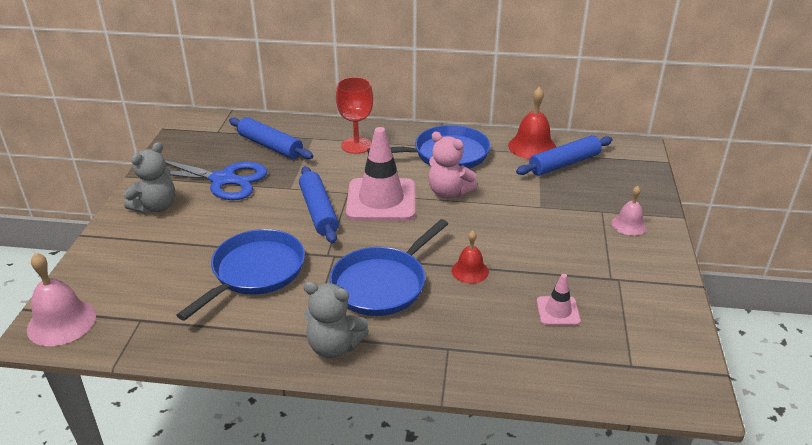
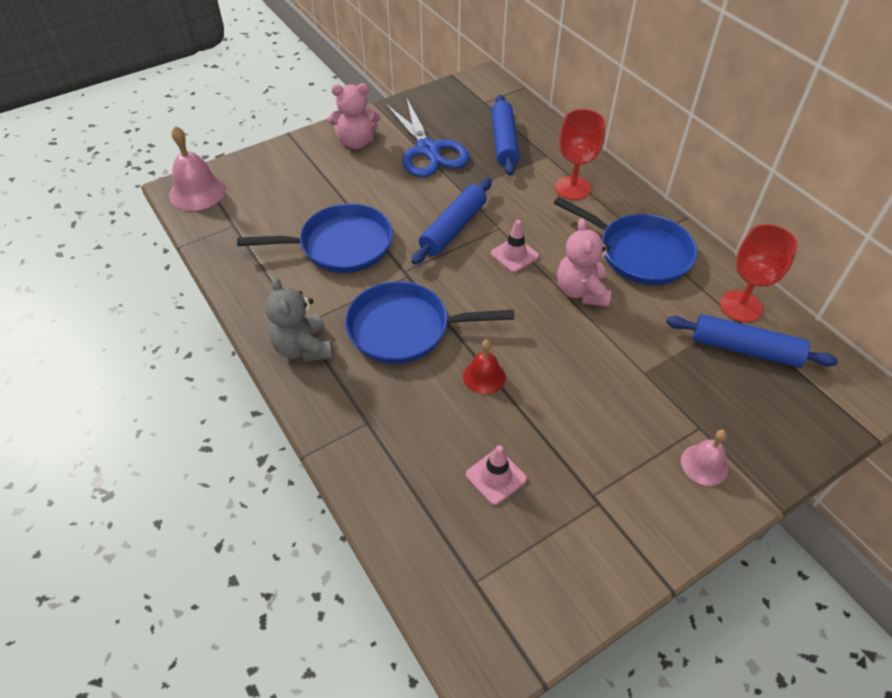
camera: 50 degrees right, 15 degrees up
(156, 207) = (356, 142): grey teddy bear -> pink teddy bear
(381, 200) = (514, 255): pink traffic cone -> pink traffic cone, size x0.49
(532, 147) = (740, 306): red bell -> red goblet

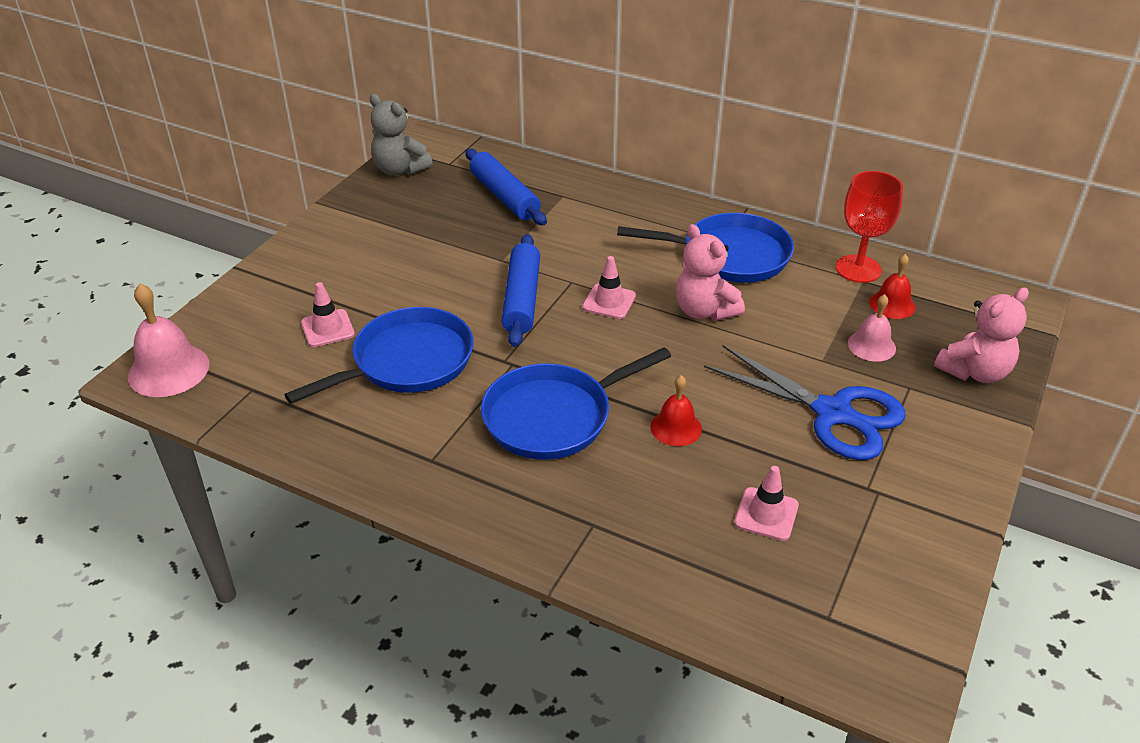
camera: 30 degrees left, 10 degrees down
(303, 348) = (455, 482): grey teddy bear -> grey teddy bear (399, 170)
(310, 200) = (327, 328): none -> pink traffic cone
(356, 142) = (332, 249): pink teddy bear -> pink teddy bear (974, 372)
(428, 150) = (426, 231): blue scissors -> blue scissors (832, 413)
(572, 188) = (614, 218): red goblet -> none
(704, 464) = (938, 416): pink bell -> pink bell (871, 345)
(745, 349) = (892, 304): blue rolling pin -> red bell

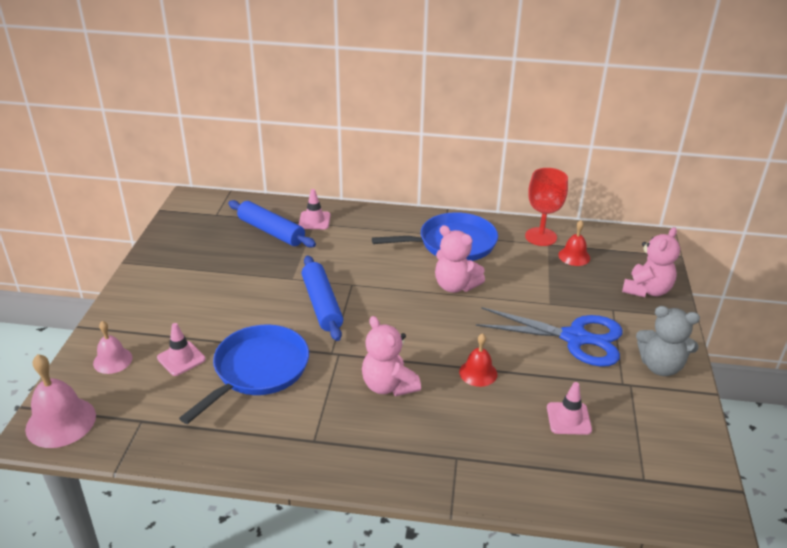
camera: 20 degrees left, 5 degrees down
(399, 170) = (179, 226): grey teddy bear -> grey teddy bear (660, 366)
(553, 416) = (388, 385): blue pan -> pink teddy bear
(609, 302) = (386, 293): pink traffic cone -> pink traffic cone (314, 220)
(871, 345) = (575, 286): pink bell -> pink bell (112, 360)

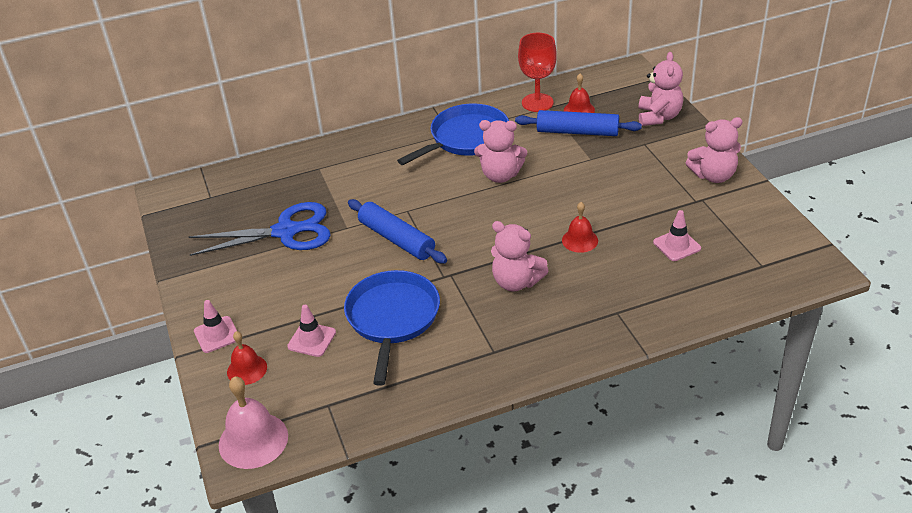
camera: 25 degrees left, 5 degrees up
(112, 360) = (247, 369): pink bell -> red bell
(271, 231) = (283, 192): blue rolling pin -> blue rolling pin (577, 132)
(314, 220) = (317, 165): pink traffic cone -> pink traffic cone (217, 335)
(575, 338) = (633, 180): blue scissors -> blue scissors (286, 232)
(660, 366) = (713, 175): grey teddy bear -> pink teddy bear

